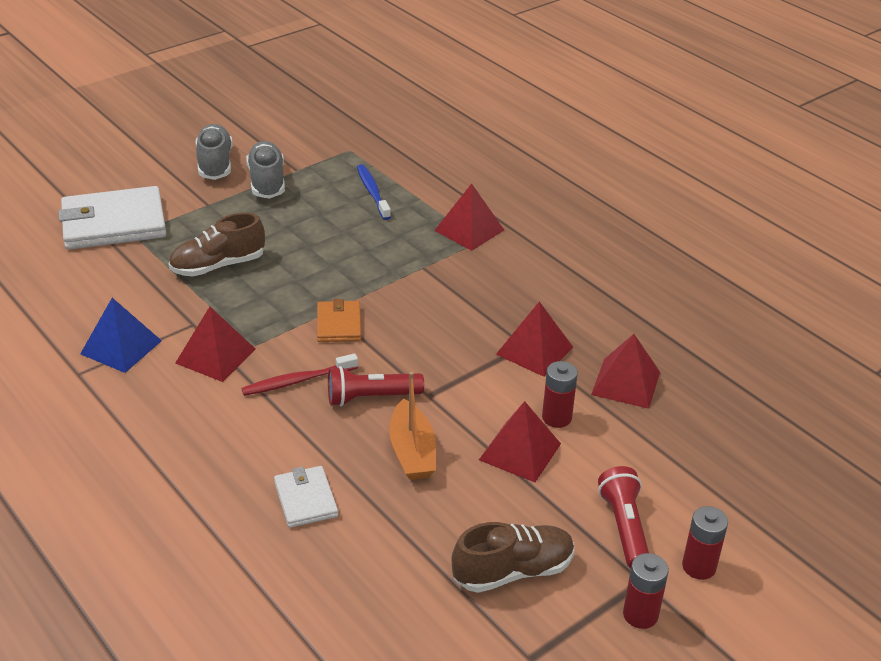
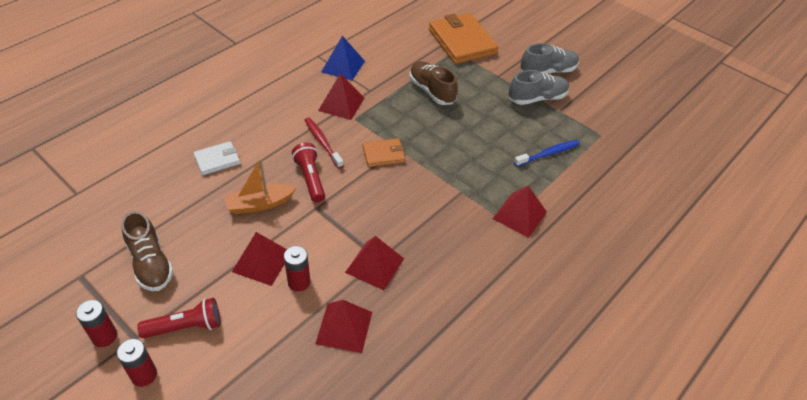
camera: 80 degrees right, 10 degrees up
(113, 223) = (462, 41): white wallet -> orange wallet

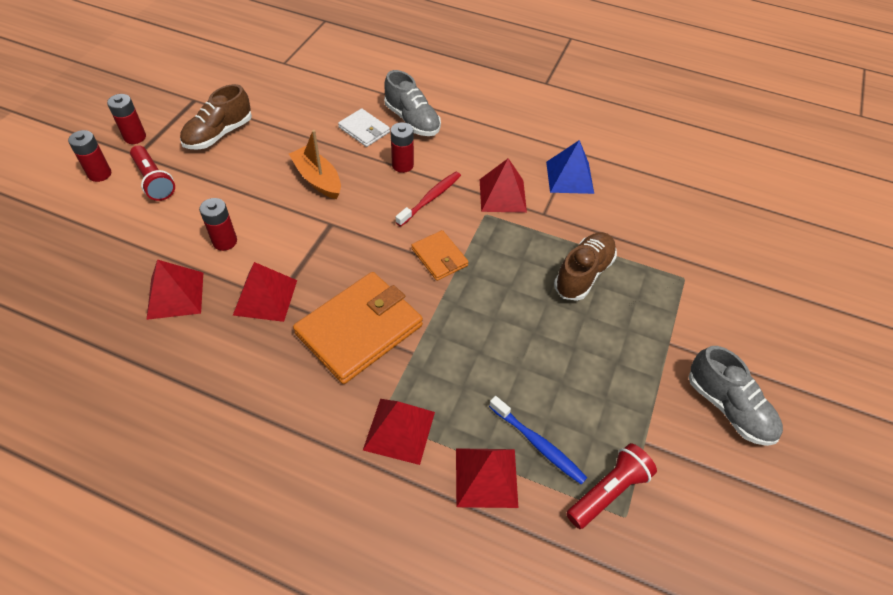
camera: 70 degrees right, 5 degrees up
(262, 261) = (243, 206): red pyramid -> red pyramid (486, 477)
(276, 148) = (402, 165): none -> red battery
(310, 178) = (370, 206): red flashlight -> red flashlight (608, 491)
(462, 41) = (712, 281): orange wallet -> orange wallet (359, 329)
(537, 98) = (652, 405): grey shoe -> grey shoe (412, 120)

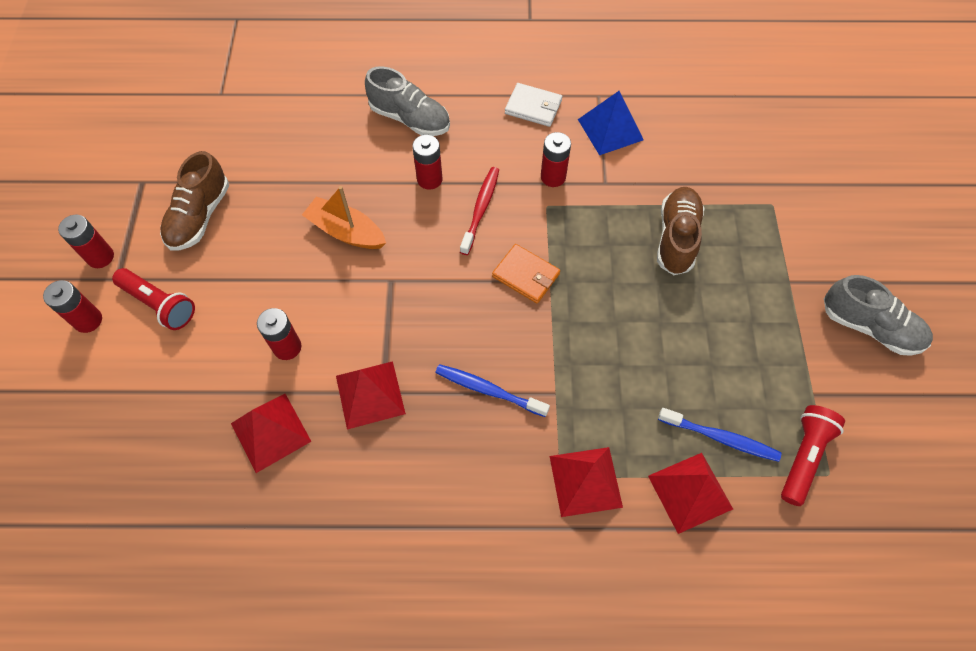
camera: 20 degrees left, 10 degrees up
(359, 329) = (488, 390): orange wallet -> blue toothbrush
(364, 130) = (363, 150): white wallet -> white wallet (533, 107)
(502, 195) = (553, 177): red pyramid -> red battery

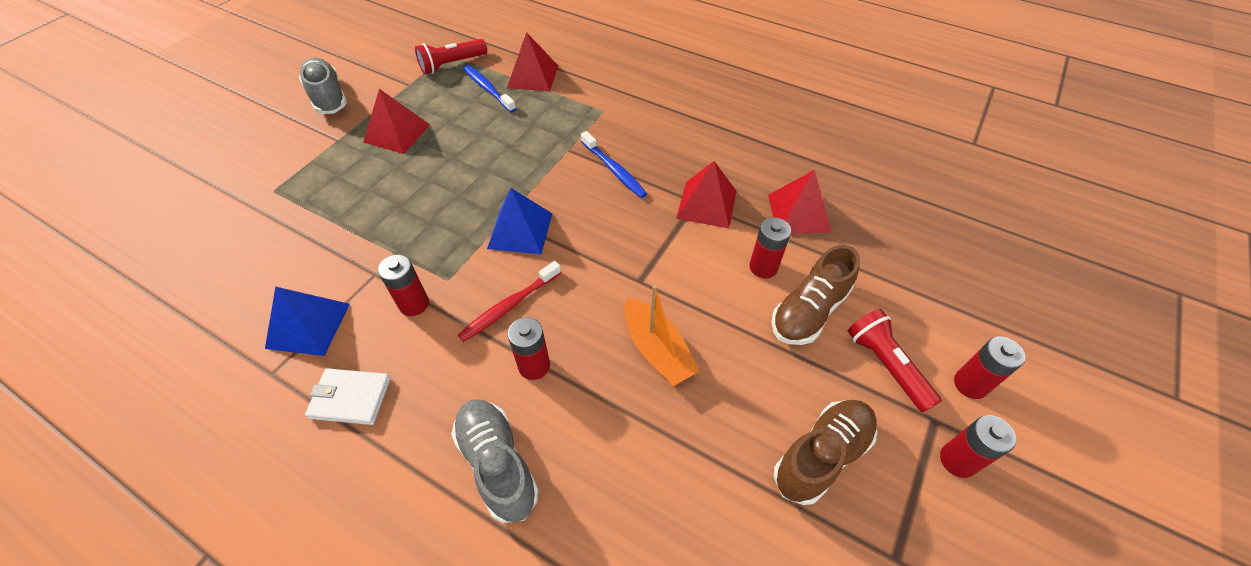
camera: 150 degrees left, 10 degrees down
(526, 275) = (520, 230): orange wallet -> blue pyramid
(533, 107) = (350, 398): white wallet -> white wallet turned 45 degrees counterclockwise
(585, 481) = (589, 103): red pyramid -> red pyramid (397, 133)
(676, 238) = (374, 202): brown shoe -> brown shoe (809, 311)

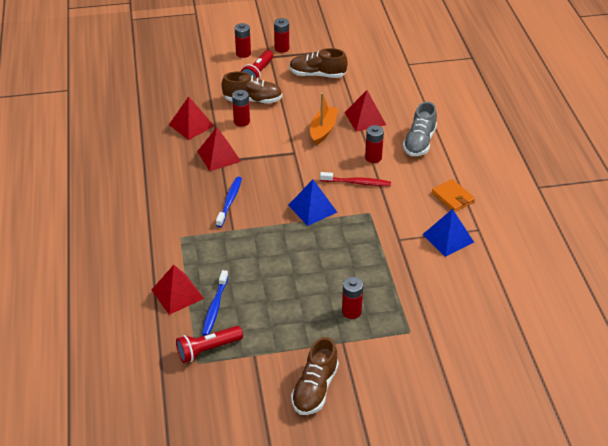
camera: 130 degrees left, 10 degrees down
(328, 97) = (315, 388): grey shoe -> brown shoe
(350, 398) = (453, 197): white wallet -> orange wallet
(397, 133) = (304, 317): red pyramid -> red pyramid (365, 118)
(414, 304) = (394, 213): red battery -> red battery (351, 311)
(452, 64) = (208, 349): red flashlight -> red flashlight turned 135 degrees clockwise

